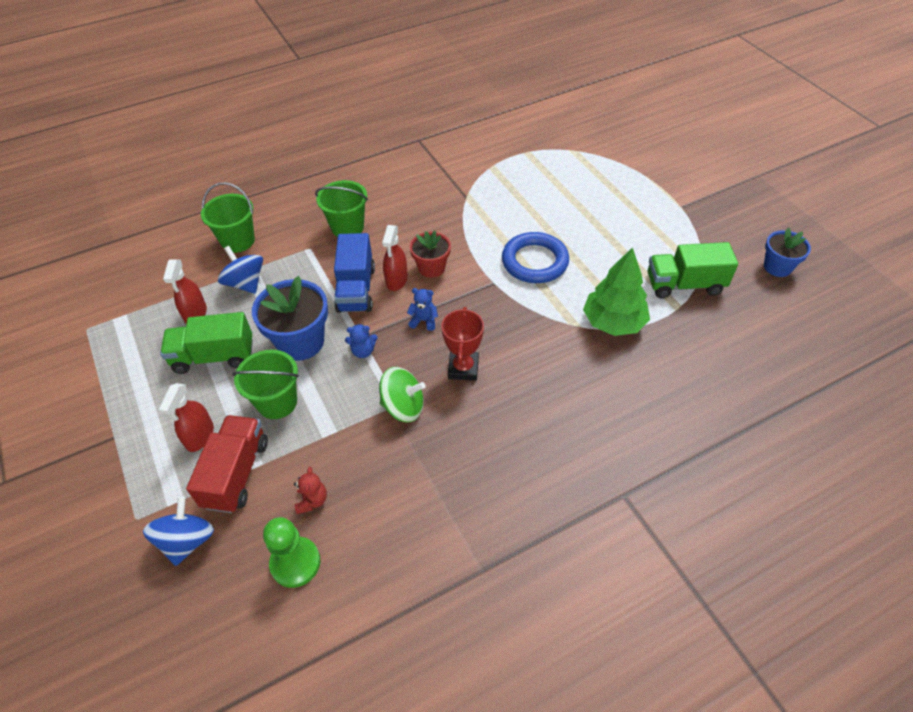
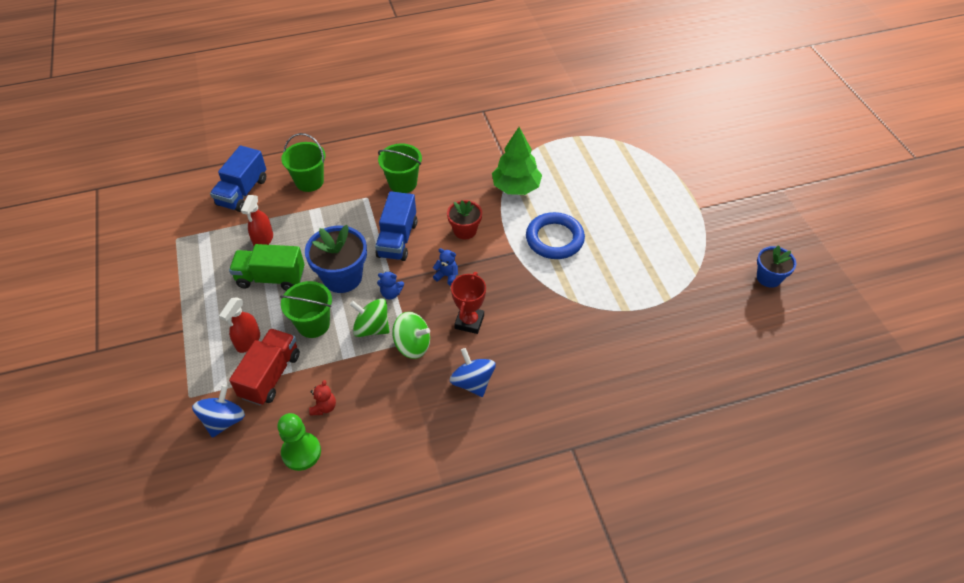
camera: 10 degrees right, 0 degrees up
(160, 264) = (242, 192): none -> blue truck
(245, 283) = (308, 220): blue spinning top -> blue spinning top (472, 382)
(349, 394) = (372, 328): none -> green spinning top
(396, 280) = (433, 237): red spray bottle -> none
(613, 322) = (607, 304): green tree -> green tree (516, 187)
(684, 284) = (679, 280): green truck -> none

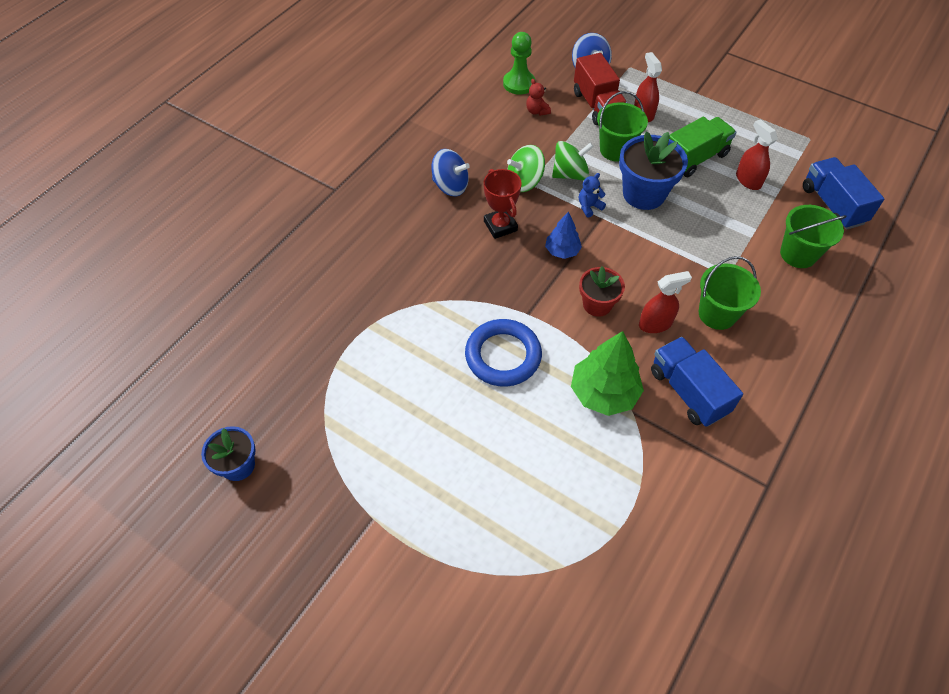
camera: 140 degrees right, 5 degrees up
(397, 239) = (644, 254): blue truck -> blue truck (688, 391)
(444, 200) = (655, 324): none -> red spray bottle
(447, 276) = (562, 251): blue teddy bear -> blue tree

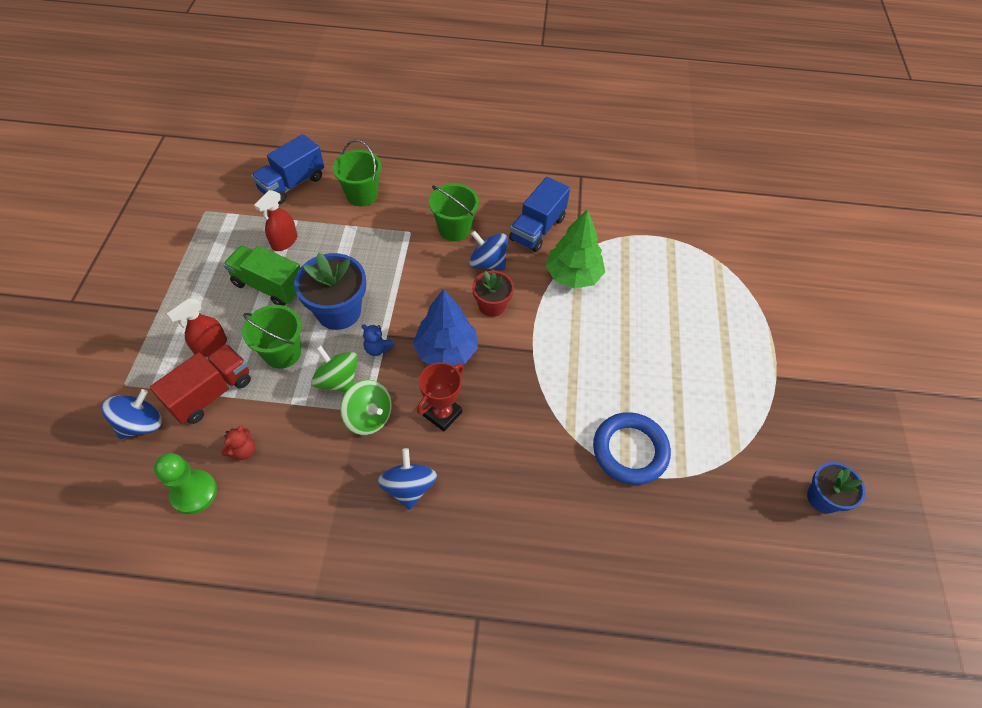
camera: 120 degrees left, 0 degrees up
(503, 356) = (585, 351): blue ring -> blue ring (630, 450)
(562, 251) = (446, 351): blue tree -> blue tree, size x1.73
(655, 324) = (488, 263): red spray bottle -> blue spinning top

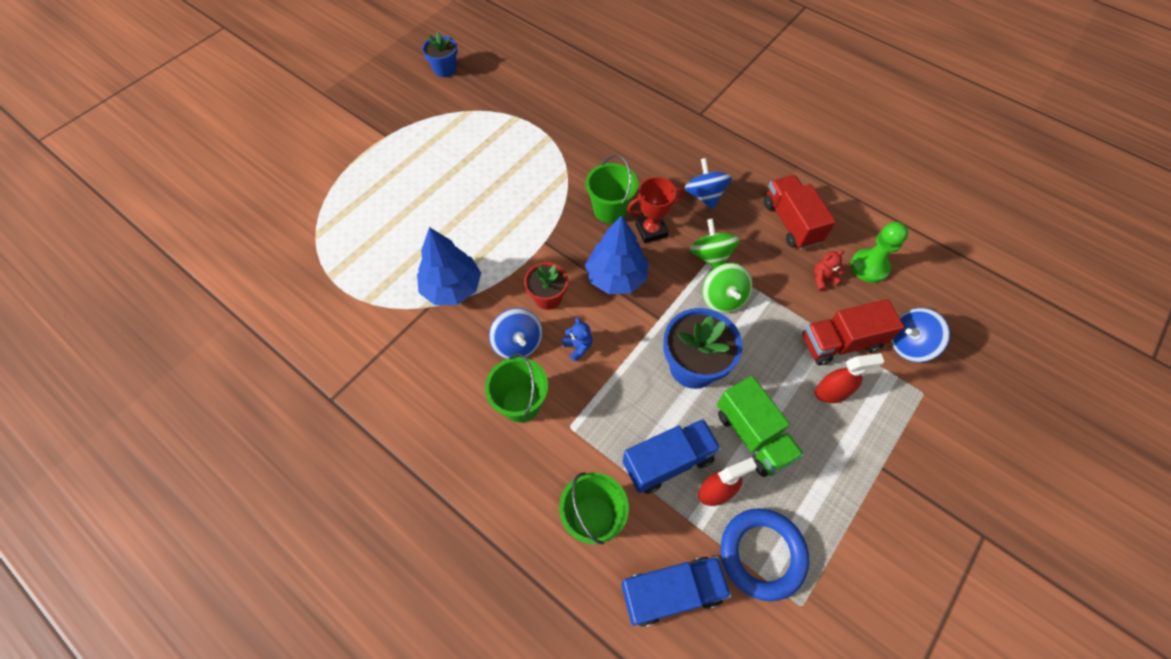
camera: 145 degrees left, 5 degrees up
(282, 353) = (763, 349): green bucket -> green bucket (610, 210)
(297, 504) = (791, 222): none -> red truck
(377, 349) = (674, 309): blue teddy bear -> blue teddy bear (578, 347)
(409, 487) = (704, 195): blue spinning top -> blue spinning top turned 135 degrees clockwise
(537, 229) = (438, 356): blue truck -> blue truck (668, 461)
(573, 275) = (452, 288): green tree -> blue tree
(630, 450) = (535, 144): blue ring -> blue ring (762, 554)

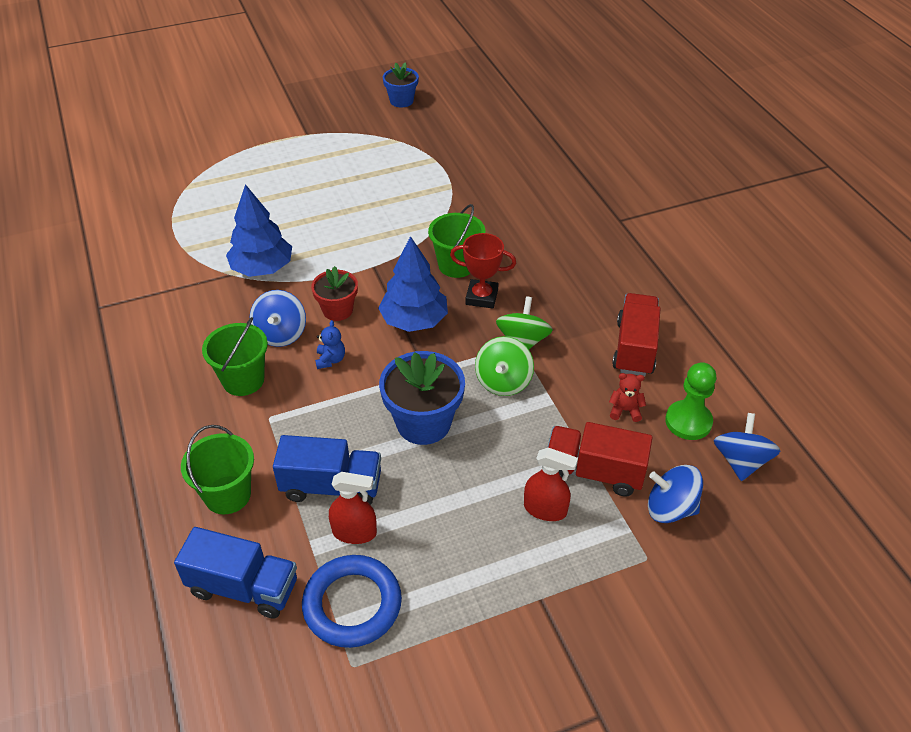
camera: 30 degrees right, 15 degrees down
(704, 195) = (562, 289): blue spinning top -> blue spinning top (740, 461)
(753, 435) = (431, 506): green truck -> none

